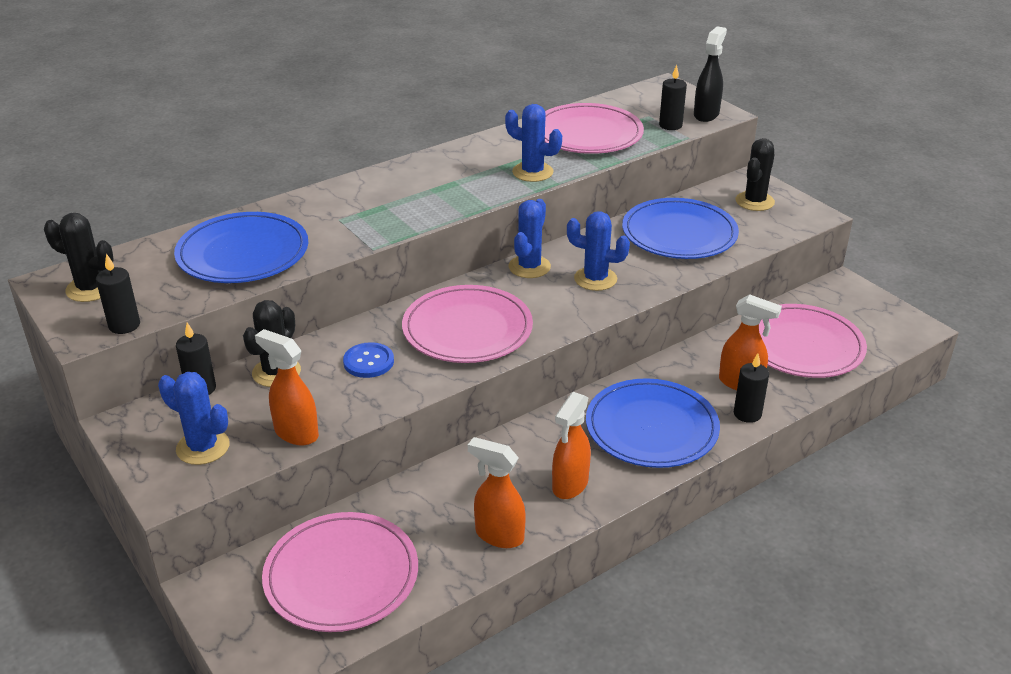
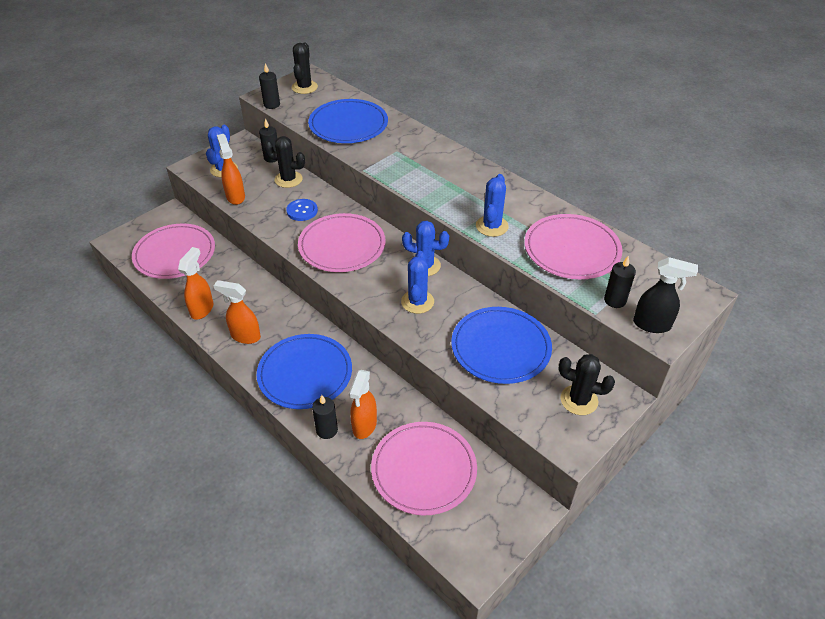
camera: 80 degrees right, 10 degrees up
(295, 433) = (235, 197): orange spray bottle -> orange spray bottle turned 45 degrees counterclockwise

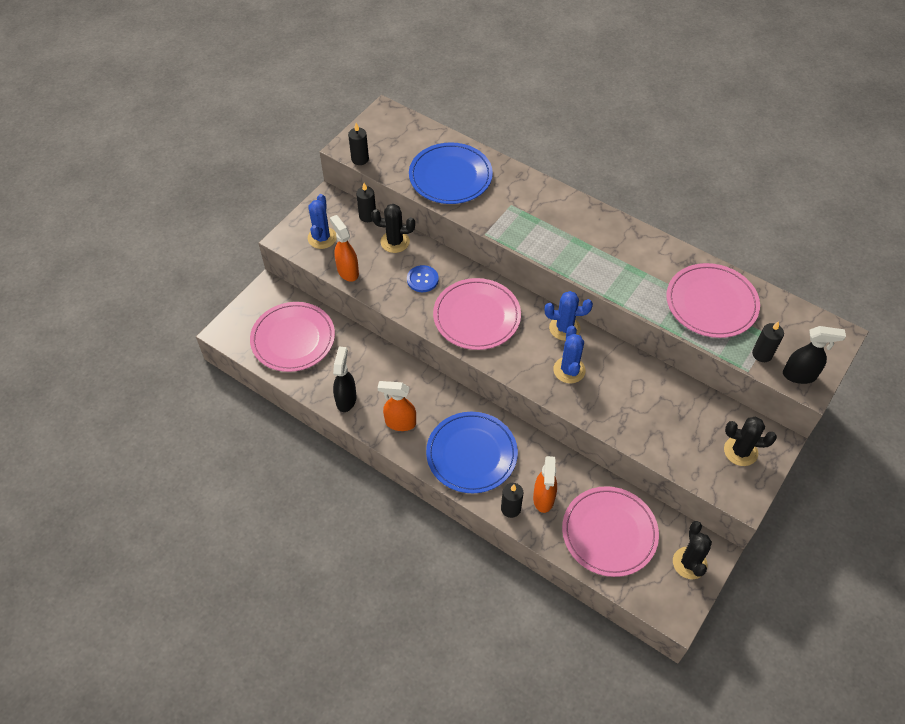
camera: 10 degrees left, 10 degrees up
(202, 309) = (346, 399): orange spray bottle -> black spray bottle
(304, 87) = (386, 130): black cactus -> black cactus (689, 563)
(492, 226) = (630, 286): blue cactus -> none
(500, 347) = (659, 408): blue plate -> none

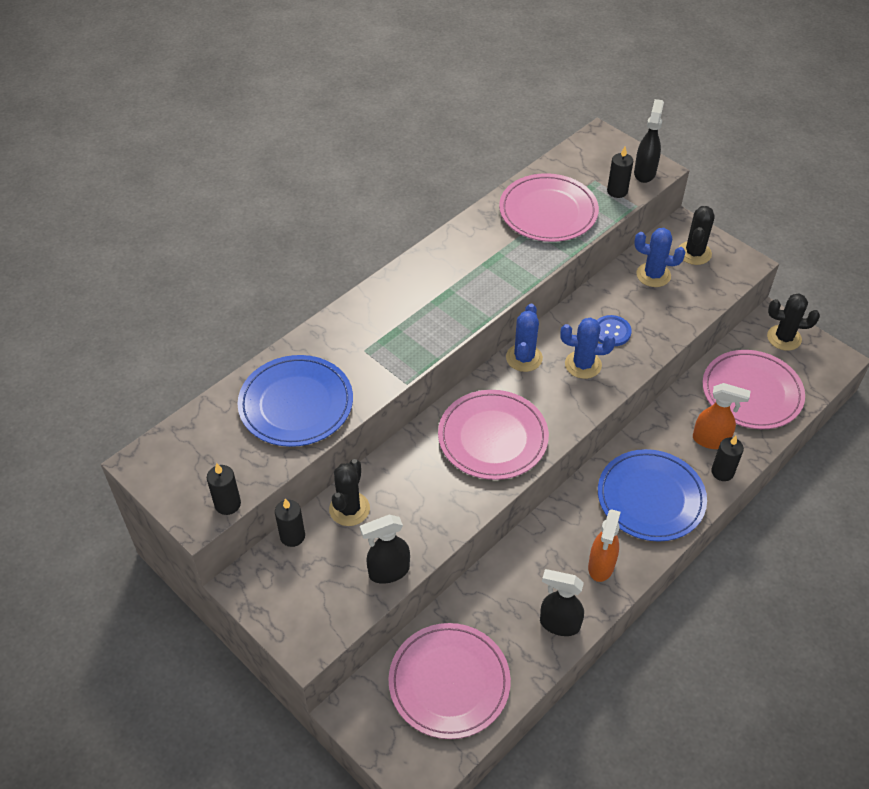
camera: 80 degrees left, 5 degrees down
(322, 238) = (318, 598): blue cactus -> blue cactus (653, 275)
(347, 271) = (388, 572): orange spray bottle -> black spray bottle
(422, 279) = (422, 486): blue button -> blue button (611, 332)

